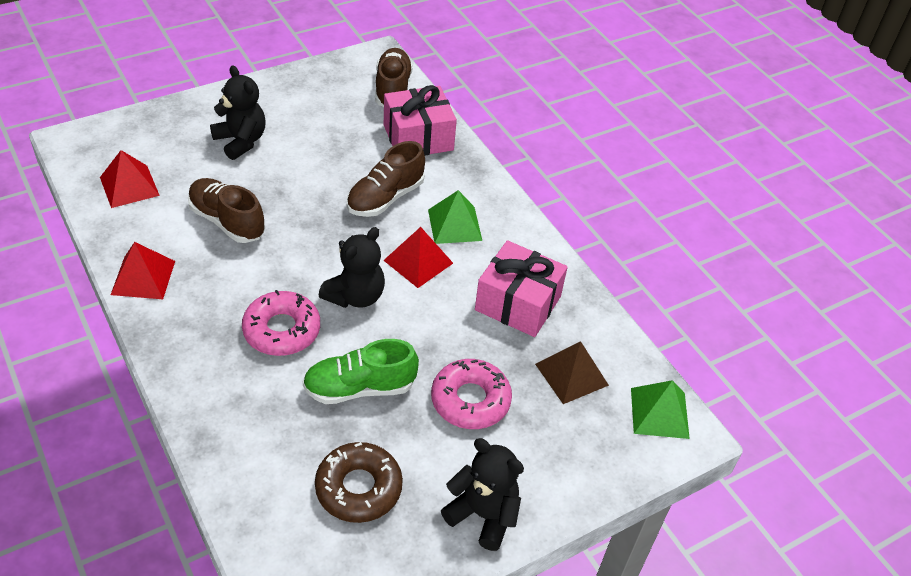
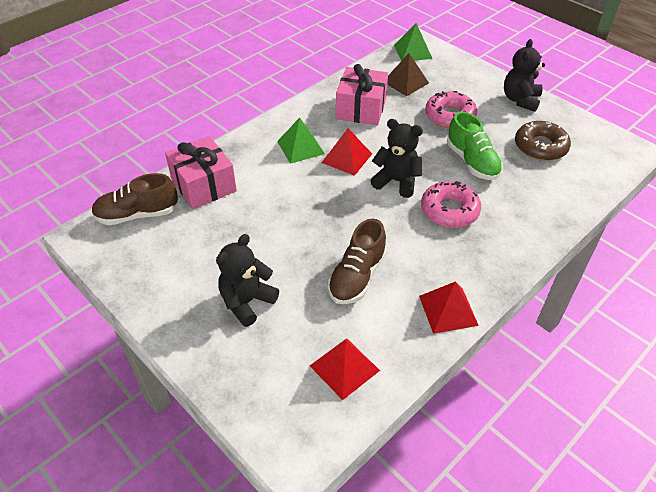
camera: 100 degrees left, 0 degrees up
(385, 198) = (286, 188): brown shoe -> none

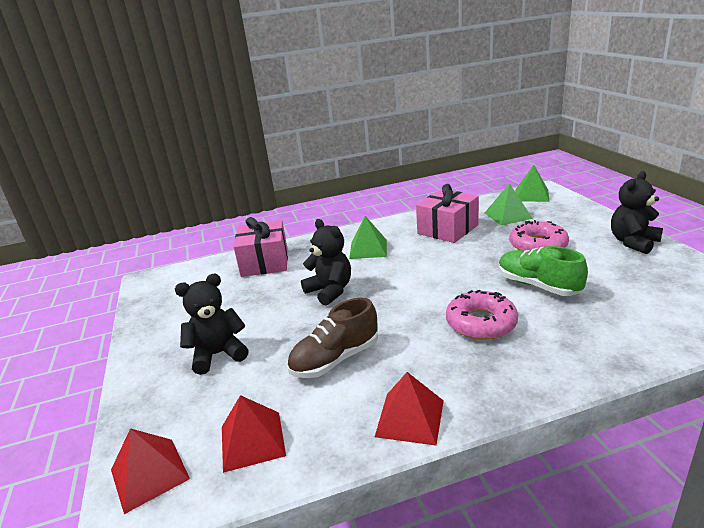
camera: 30 degrees right, 20 degrees down
(137, 214) = (198, 273): brown shoe -> none
(347, 158) = (404, 262): red pyramid -> red pyramid (149, 474)
(396, 181) = (440, 288): black teddy bear -> black teddy bear (330, 291)
(405, 82) = (508, 215): brown pyramid -> green pyramid
(472, 162) = (538, 286): green shoe -> green shoe turned 135 degrees clockwise
(540, 147) = (635, 285): brown donut -> none

